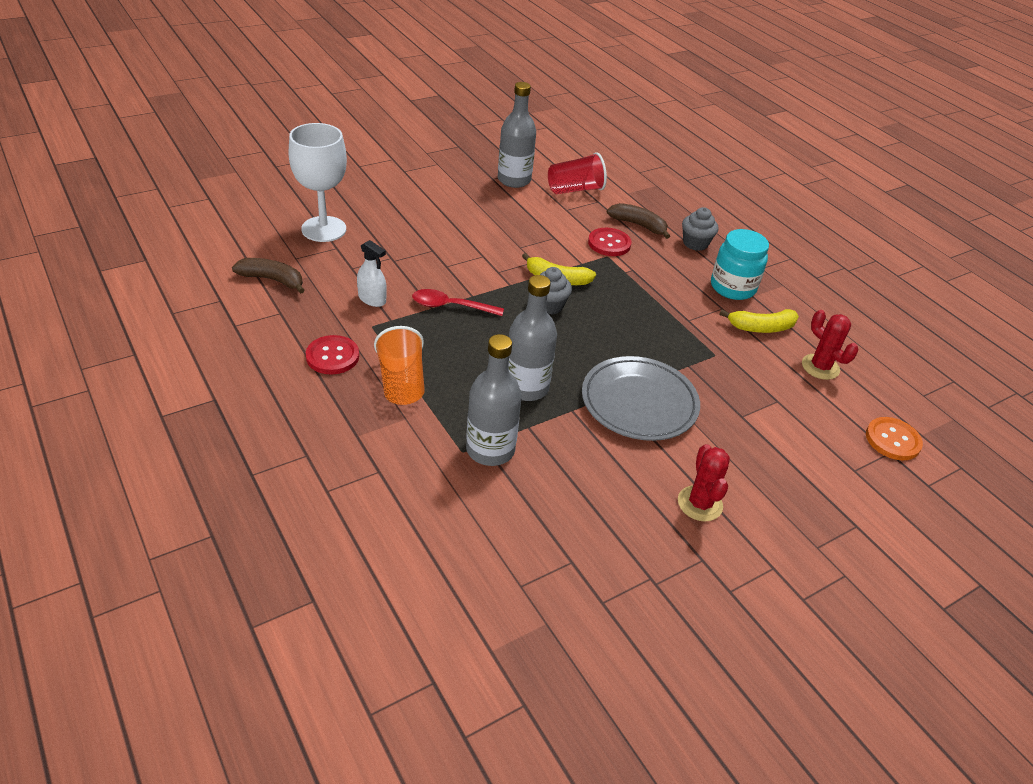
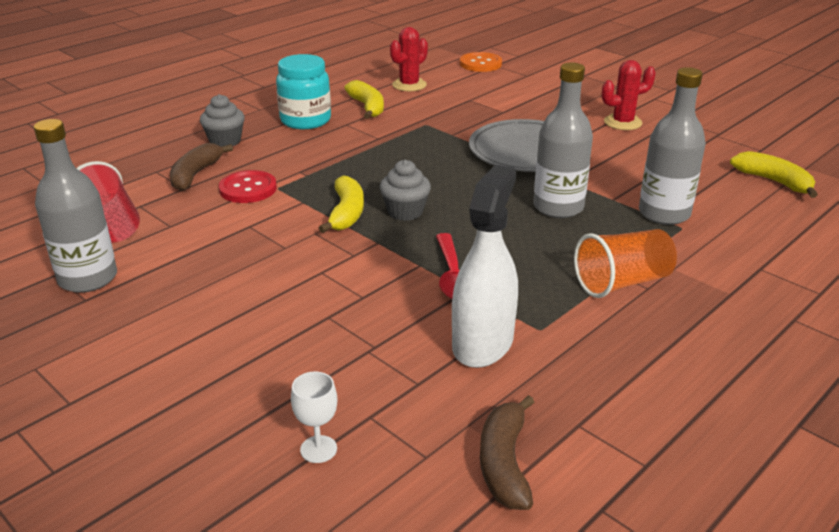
camera: 100 degrees left, 10 degrees down
(324, 229) = (318, 449): white goblet -> white goblet, size x0.42
(332, 356) = (626, 345): red button -> none
(372, 299) = (482, 343): white spray bottle -> white spray bottle, size x1.77
(522, 569) = (774, 181): none -> yellow banana

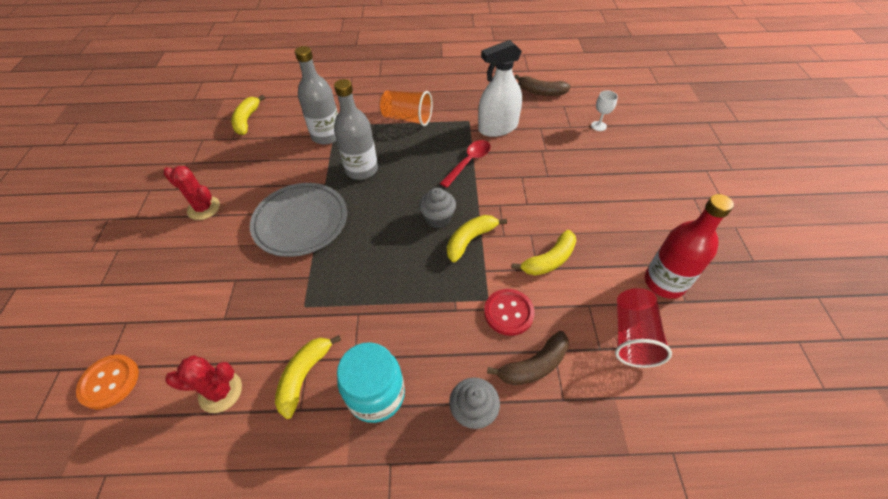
camera: 135 degrees left, 20 degrees up
(88, 278) = (664, 282): grey bottle -> red bottle
(242, 237) = (549, 260): none -> yellow banana
(504, 463) = (541, 92): brown banana -> brown banana turned 60 degrees clockwise

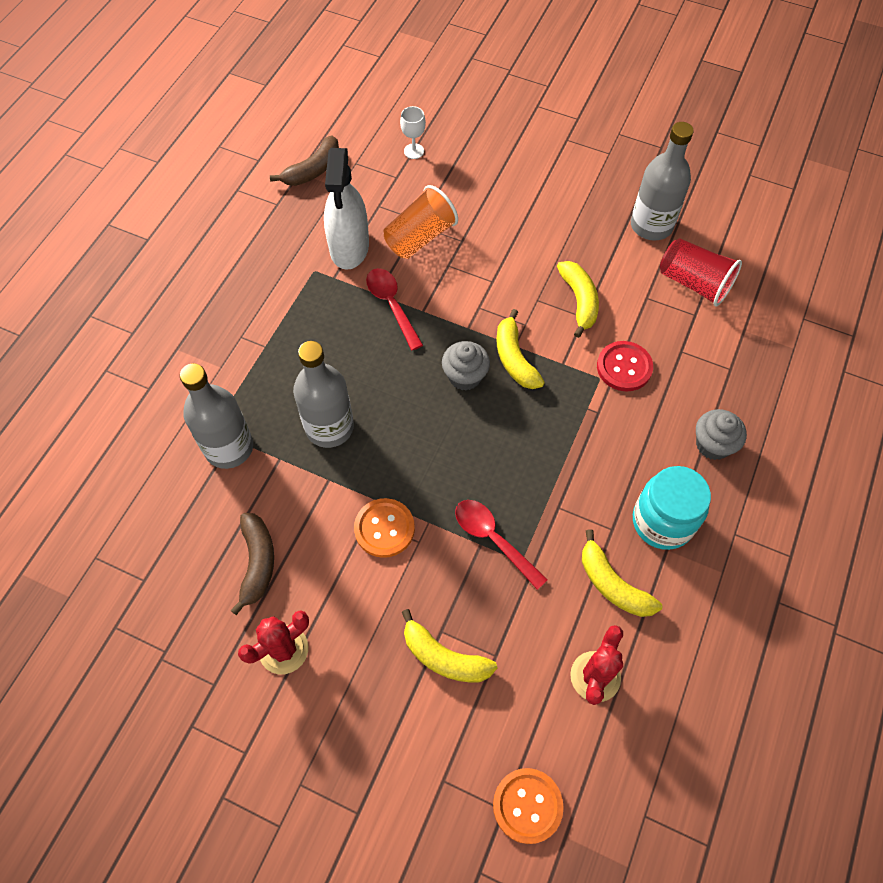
camera: 65 degrees left, 10 degrees up
(247, 120) = (112, 549): yellow banana -> yellow banana (444, 657)
(301, 222) = (384, 528): grey plate -> orange button
(315, 283) = (493, 539): none -> red spoon
(407, 118) = (261, 336): orange cup -> orange cup (420, 237)
(534, 365) = (689, 374): brown banana -> brown banana (257, 563)
(664, 282) = (651, 225): red bottle -> grey bottle

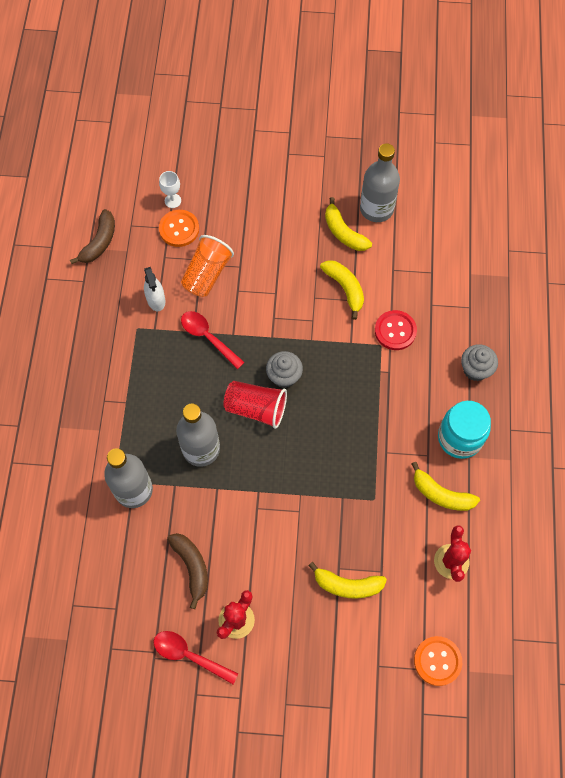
camera: 20 degrees left, 5 degrees up
(349, 247) = (156, 300): white spray bottle -> white spray bottle, size x0.57
(384, 528) = (271, 510): orange button -> orange button (179, 229)
(493, 539) = (349, 491): red spoon -> red spoon (189, 655)
(514, 358) = (315, 350): yellow banana -> yellow banana (344, 232)
(694, 283) = (423, 247): red cup -> red cup (256, 408)

